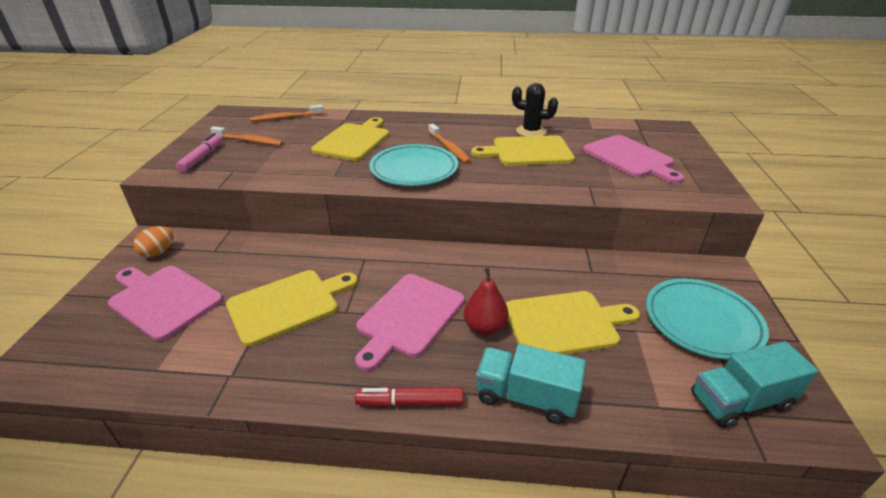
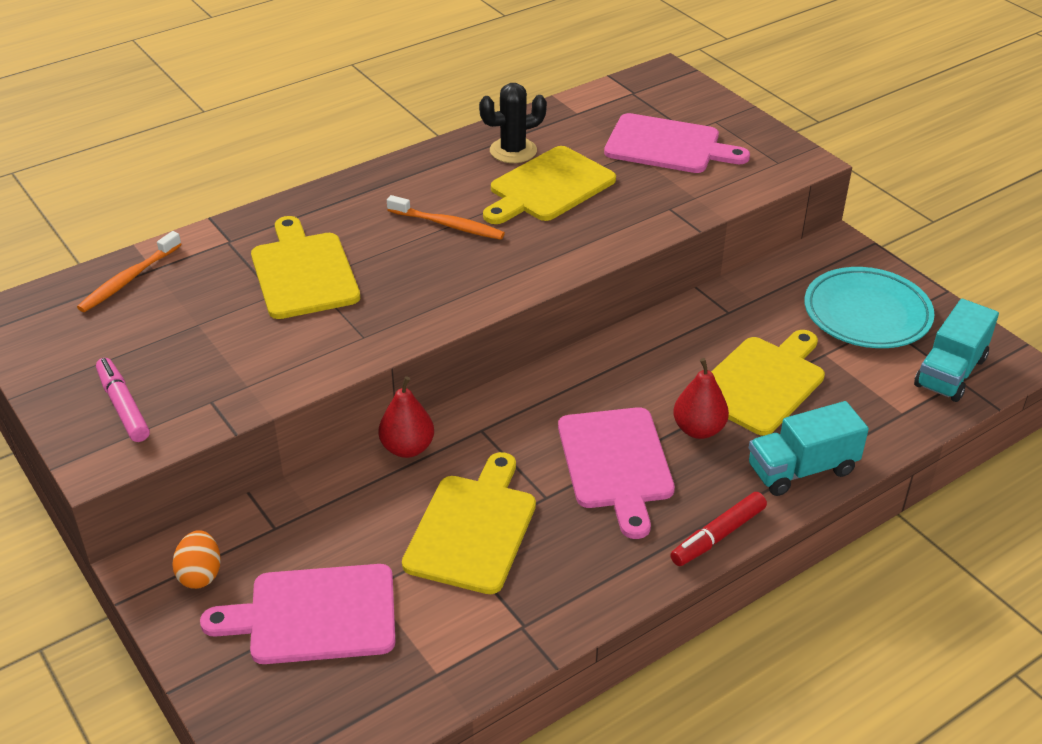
camera: 40 degrees left, 5 degrees up
(249, 141) = (145, 345): orange toothbrush -> none
(319, 248) = (407, 448): none -> red pear
(414, 170) = (451, 279): turquoise plate -> none

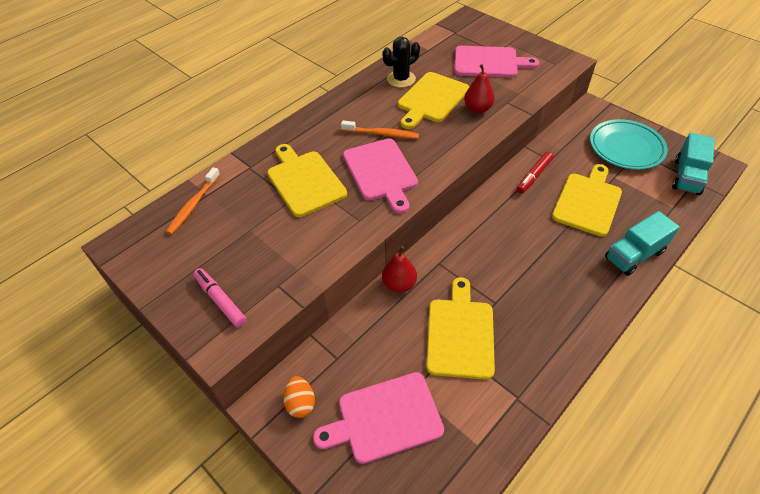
camera: 10 degrees left, 10 degrees up
(616, 463) = (527, 271): pink cutting board -> pink cutting board (381, 172)
(698, 429) = (565, 239): red pear -> red pear (477, 109)
(718, 536) = (606, 309): red marker -> red marker (534, 176)

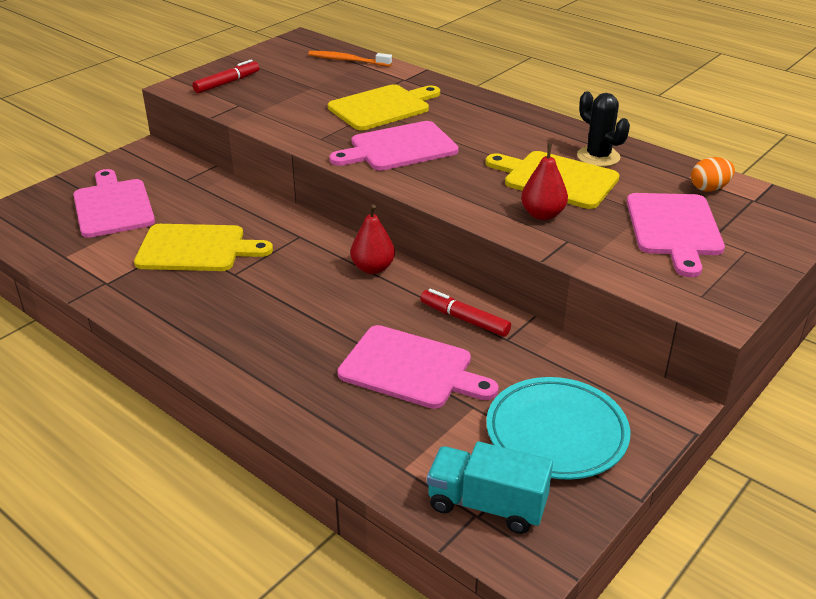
camera: 85 degrees right, 15 degrees down
(220, 301) = (227, 83): pink marker -> red marker
(300, 403) = (144, 165): orange egg -> orange egg (709, 188)
(382, 134) = (471, 146): orange toothbrush -> none
(399, 284) = (271, 211): red pear -> red pear (373, 268)
(588, 201) = (411, 369): yellow cutting board -> pink cutting board
(634, 255) = (298, 403): turquoise truck -> none

